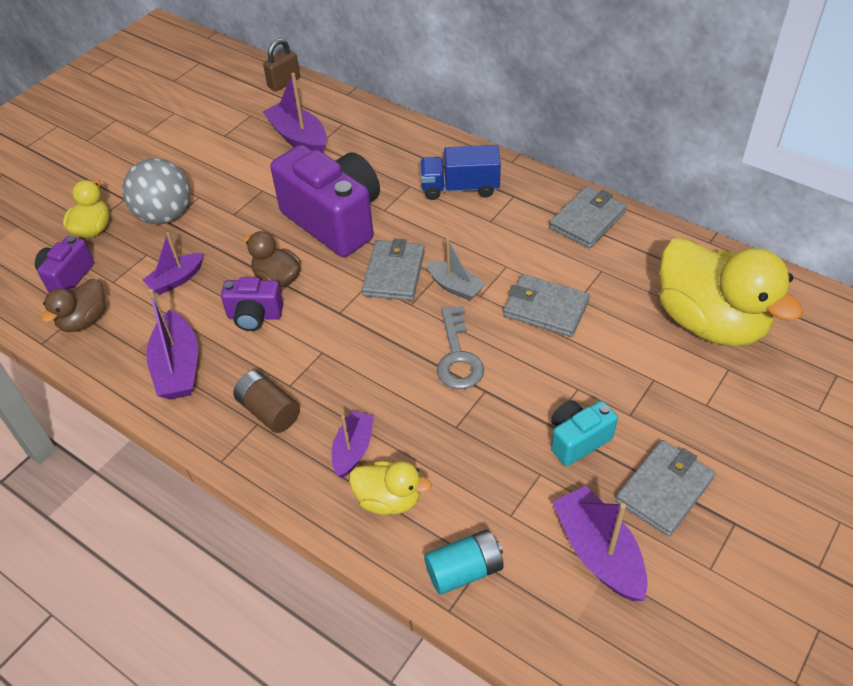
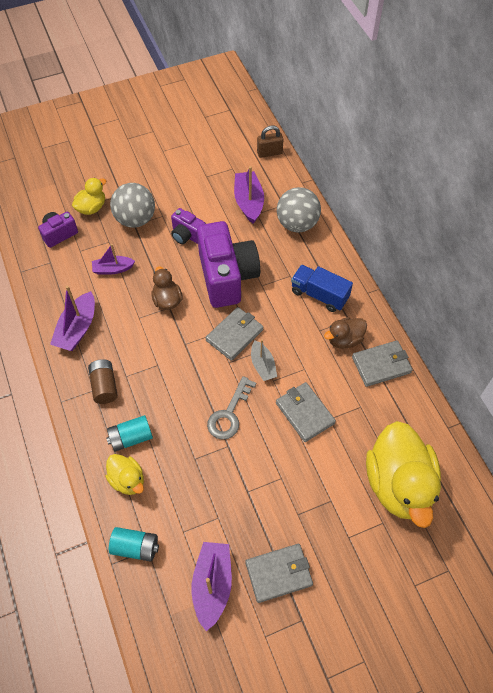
camera: 30 degrees right, 10 degrees up
(84, 320) = (50, 269): brown duck -> brown duck (344, 340)
(254, 316) = (138, 319): purple camera -> purple camera (187, 235)
(353, 449) = (131, 438): purple boat -> turquoise battery
(375, 134) = (297, 224): none -> grey ball
(577, 440) = (255, 511): turquoise camera -> none

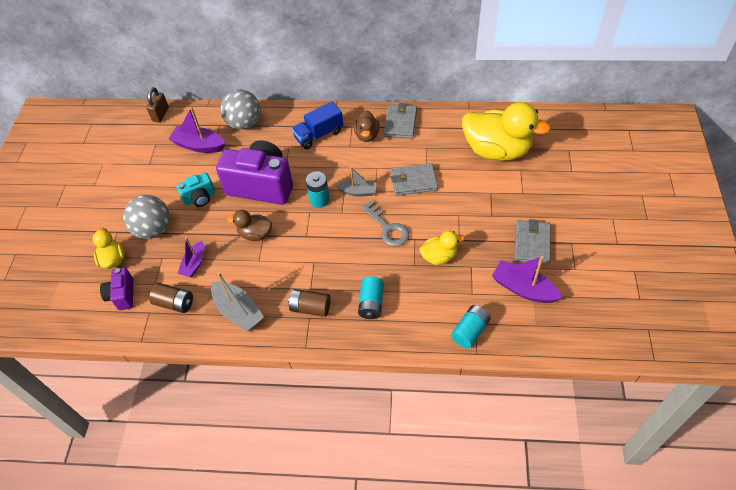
camera: 60 degrees left, 5 degrees down
(66, 276) = (174, 303): none -> brown battery
(77, 329) = (238, 311): purple boat -> grey boat
(127, 480) = (408, 318): yellow duck -> yellow duck (439, 256)
(187, 235) = (200, 198): purple camera -> turquoise camera
(234, 335) = (319, 200): grey wallet -> turquoise battery

